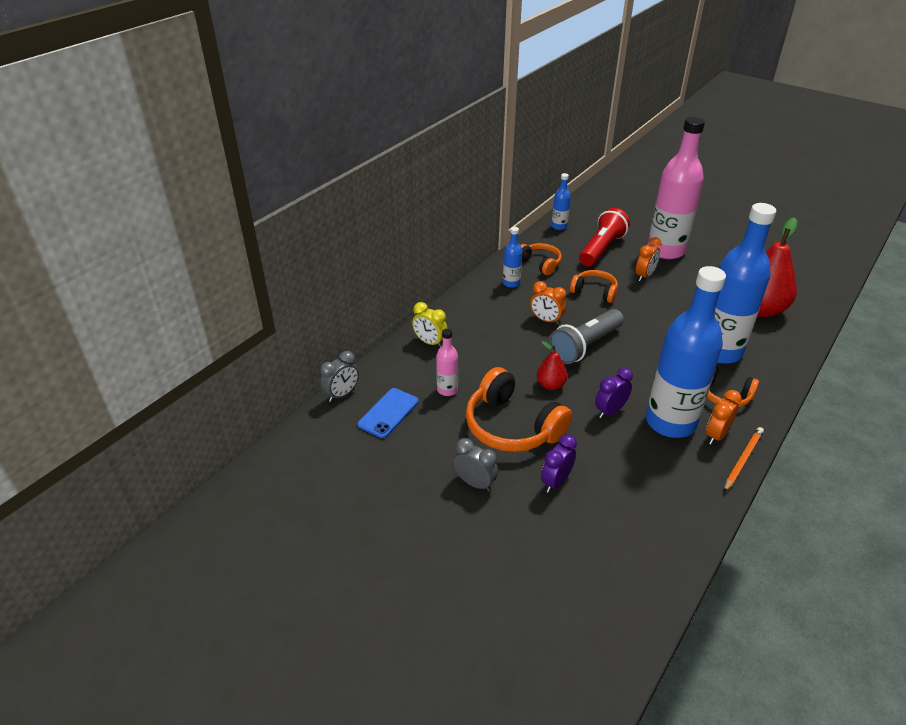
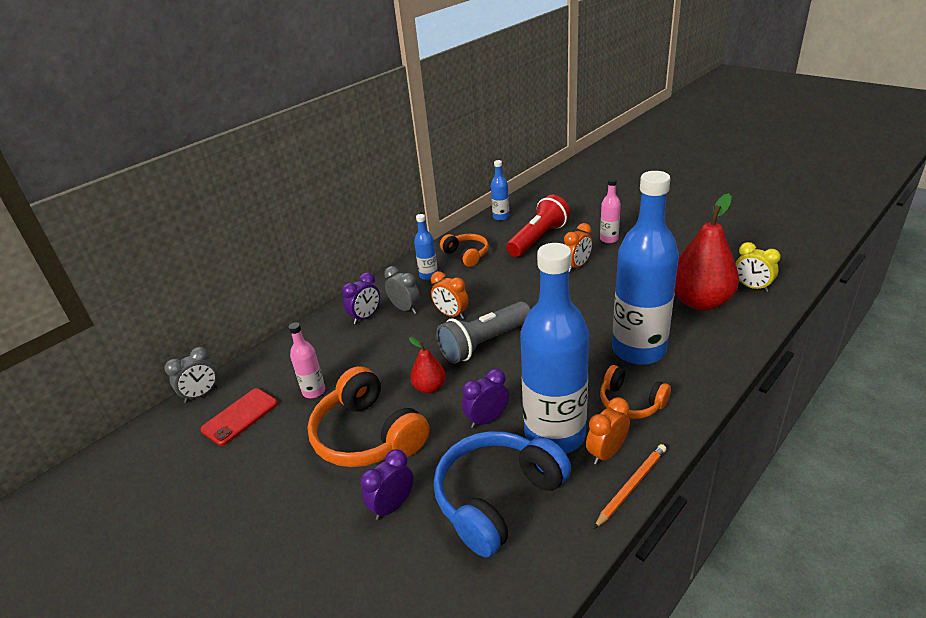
camera: 10 degrees right, 5 degrees down
(388, 413) = (240, 416): blue phone -> red phone
(430, 342) = (318, 338): yellow clock -> yellow clock (752, 287)
(467, 322) = (365, 317): none -> purple clock
(475, 483) = (298, 504): grey clock -> grey clock (405, 309)
(594, 292) = (515, 284): orange headphones -> none
(640, 473) = (497, 498): none -> blue headphones
(665, 250) = (609, 239): pink bottle -> pink bottle, size x0.44

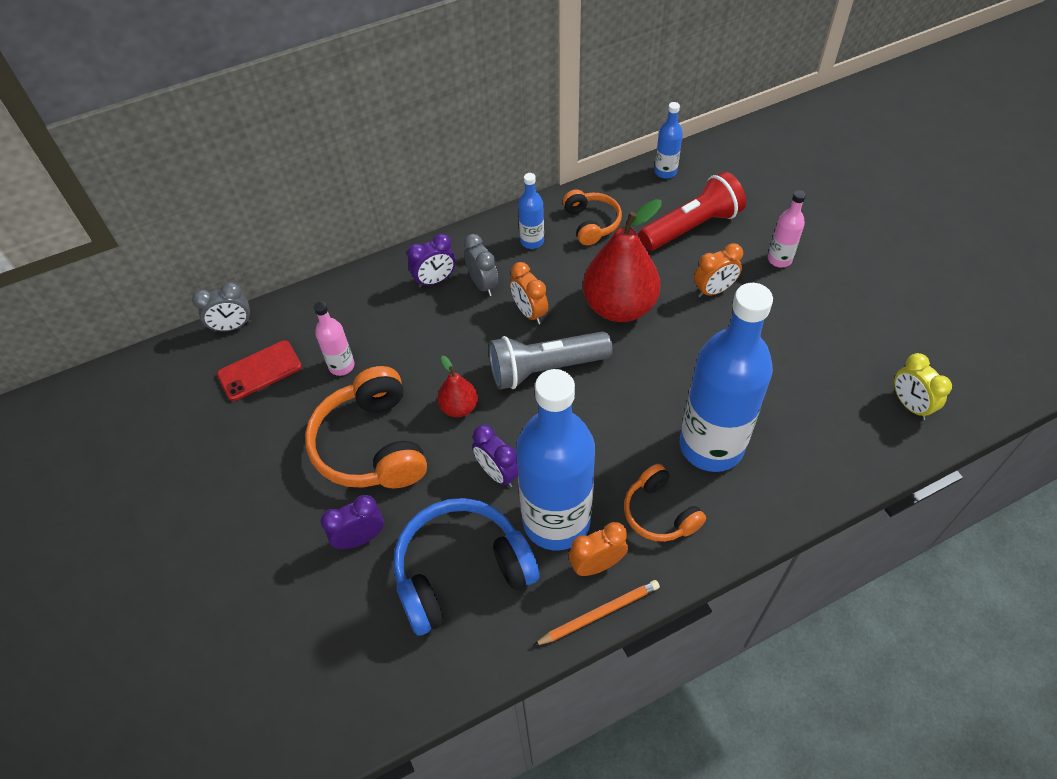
camera: 20 degrees right, 20 degrees up
(487, 419) = (497, 473): purple clock -> purple clock turned 120 degrees counterclockwise
(700, 302) = (829, 403): red pear -> red pear (619, 307)

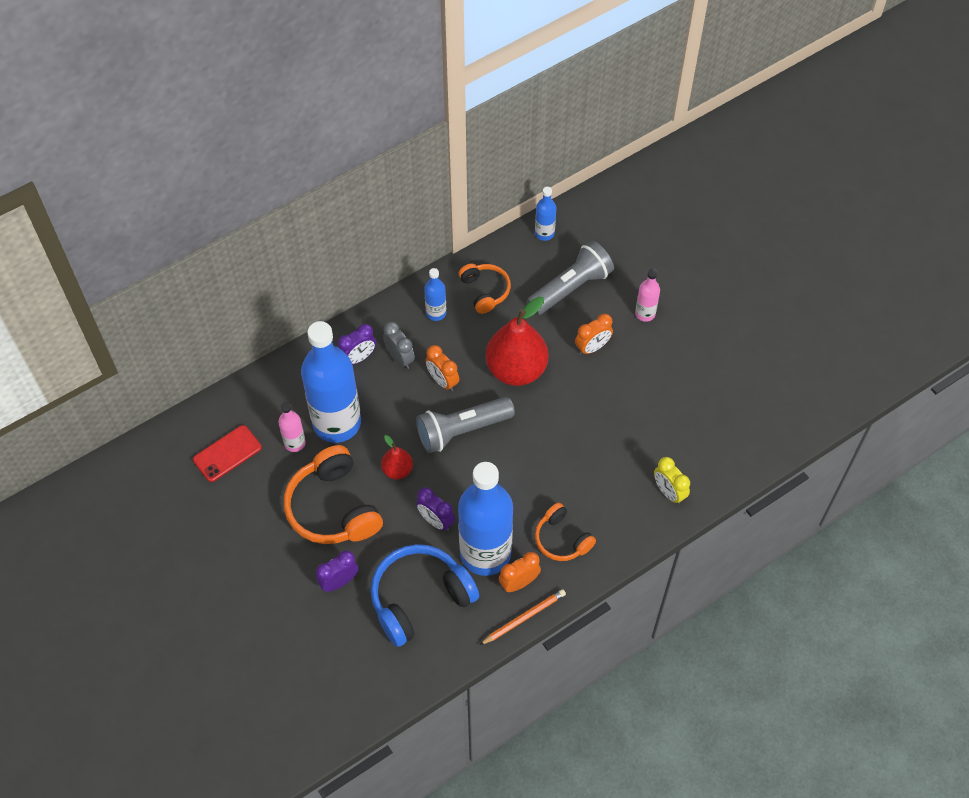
camera: 10 degrees left, 5 degrees up
(233, 326) = (194, 416): grey clock -> none
(692, 227) = (571, 287): red flashlight -> grey flashlight
(711, 446) = (597, 482): blue bottle -> blue bottle (337, 423)
(909, 405) = (747, 434): yellow clock -> yellow clock (669, 492)

